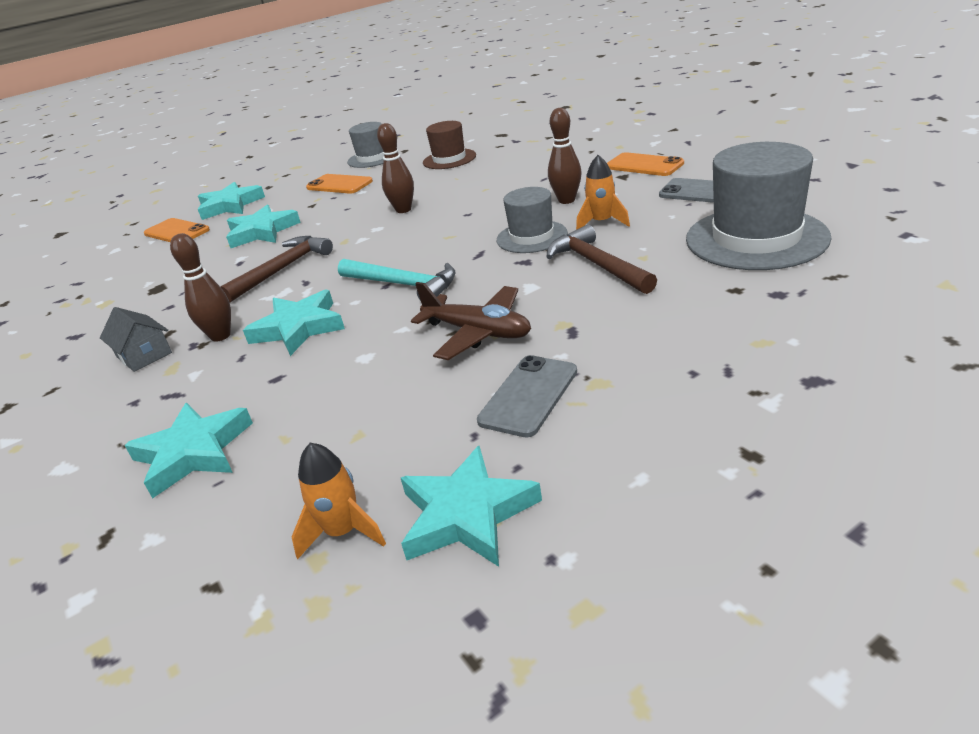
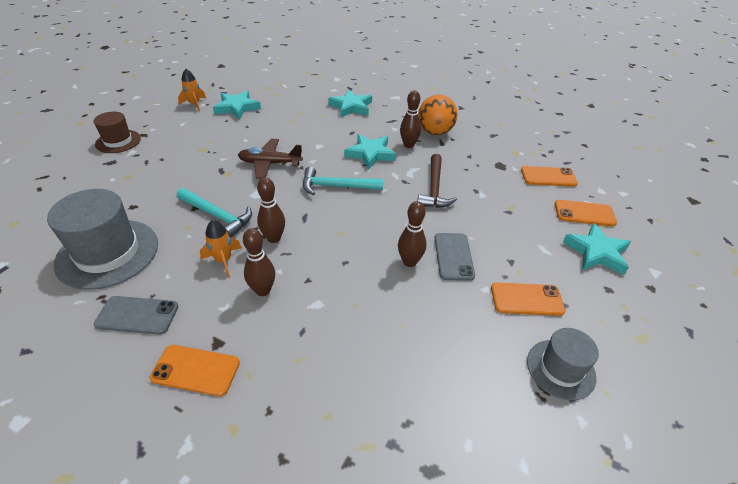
camera: 145 degrees right, 10 degrees up
(134, 268) = (548, 177): none -> orange phone
(144, 355) = (435, 132): grey house -> orange ball
(262, 232) = (506, 221): turquoise star -> none
(343, 532) = (273, 99): orange rocket -> orange rocket (194, 104)
(449, 159) = (448, 372): brown hat -> brown hat (118, 141)
(528, 396) = (231, 141): grey phone -> grey phone (453, 256)
(532, 237) = (274, 238): grey hat -> brown bowling pin
(597, 265) = (217, 216): brown hammer -> turquoise hammer

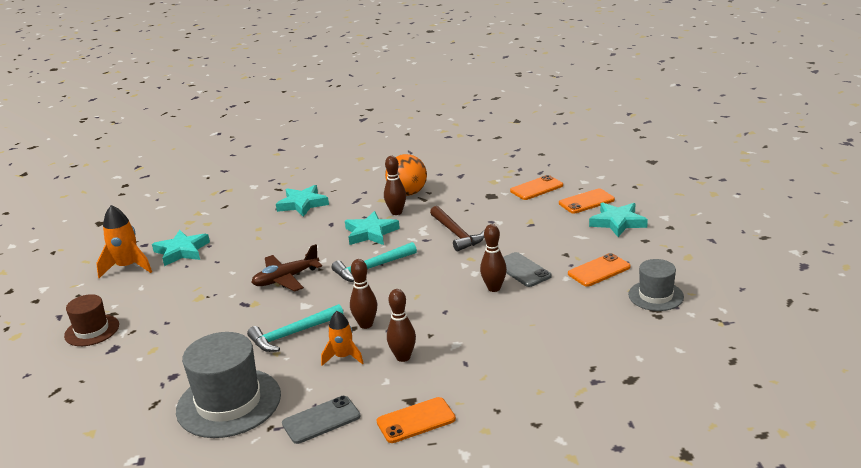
camera: 30 degrees left, 15 degrees down
(194, 104) = (127, 267): orange rocket -> orange rocket, size x1.51
(217, 216) = (292, 334): turquoise hammer -> turquoise hammer turned 150 degrees clockwise

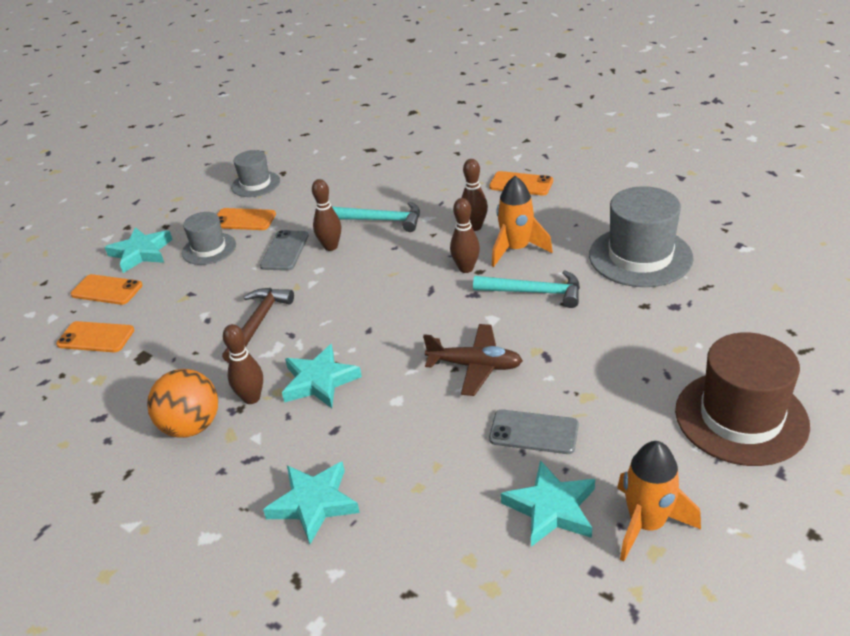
camera: 135 degrees left, 10 degrees up
(92, 330) = (741, 417): brown hat -> brown hat, size x1.72
(321, 420) = (581, 212): grey phone -> grey phone (533, 432)
(343, 357) = (516, 249): orange rocket -> orange rocket, size x1.51
(372, 268) = (384, 328): turquoise hammer -> turquoise hammer (382, 220)
(578, 245) = (209, 249): none -> grey hat

